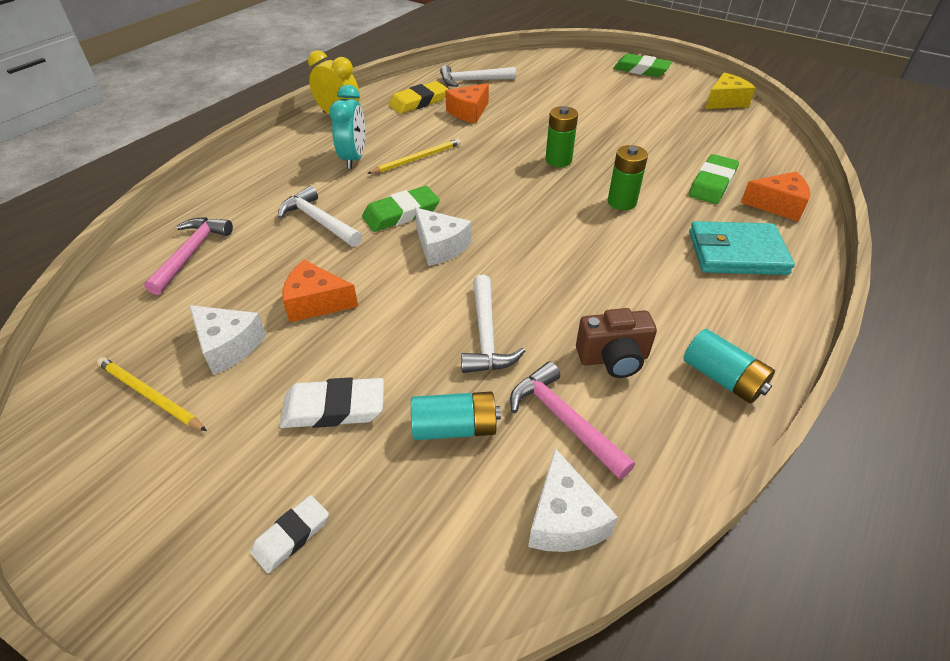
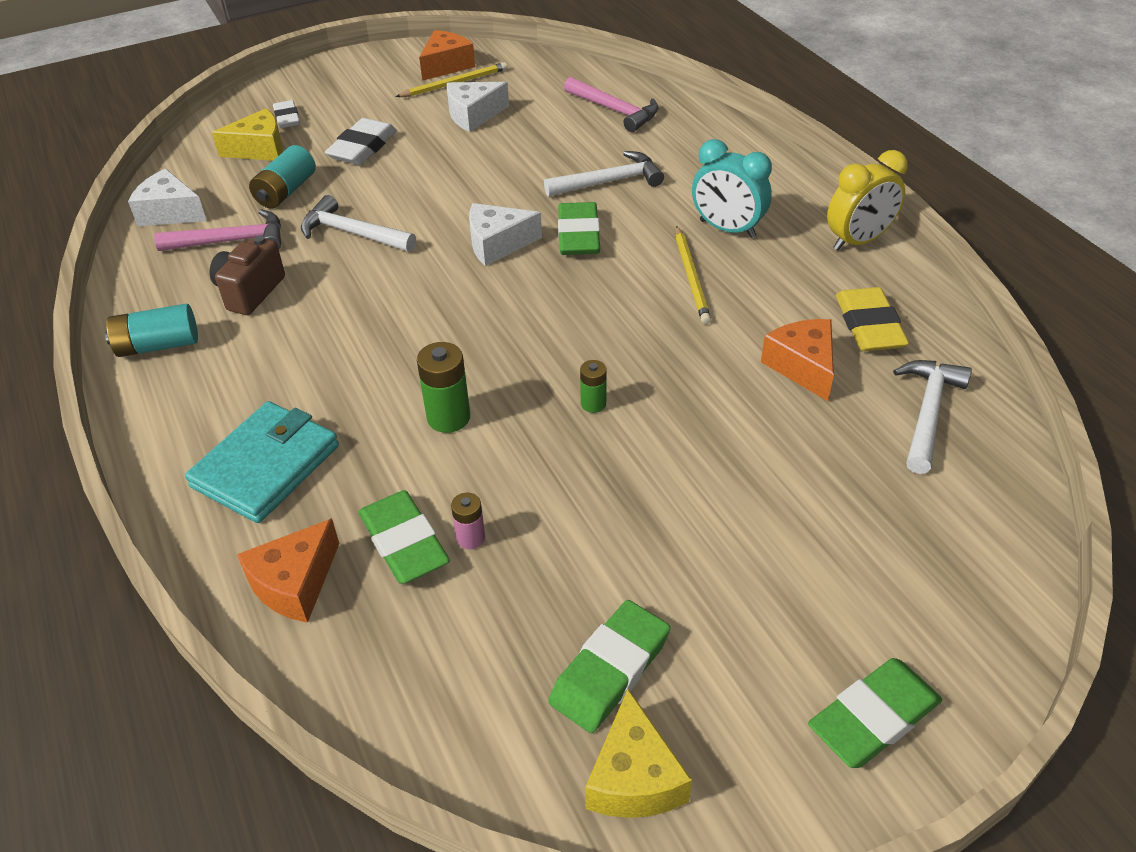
camera: 120 degrees right, 0 degrees up
(316, 302) = (484, 159): orange cheese -> orange cheese (446, 65)
(384, 515) = (259, 149): none -> yellow cheese
(558, 160) = (593, 404): green battery -> green battery, size x0.59
(684, 166) = (471, 538): none -> pink battery
(694, 116) = (610, 670): none -> green eraser

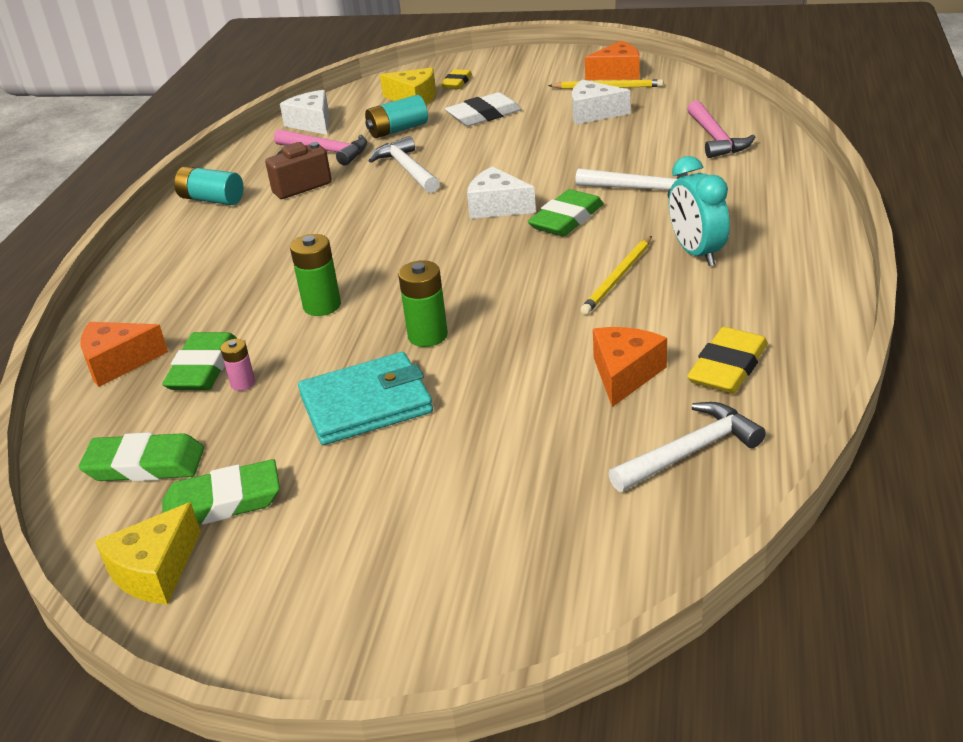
camera: 40 degrees right, 10 degrees down
(266, 466) = (184, 291): turquoise wallet -> turquoise wallet (366, 404)
(287, 118) = (457, 82): white eraser -> yellow eraser
(593, 404) = (427, 336): green battery -> green battery, size x1.69
(858, 241) = (809, 300): yellow clock -> none
(873, 717) = (351, 630): green eraser -> green eraser (145, 464)

